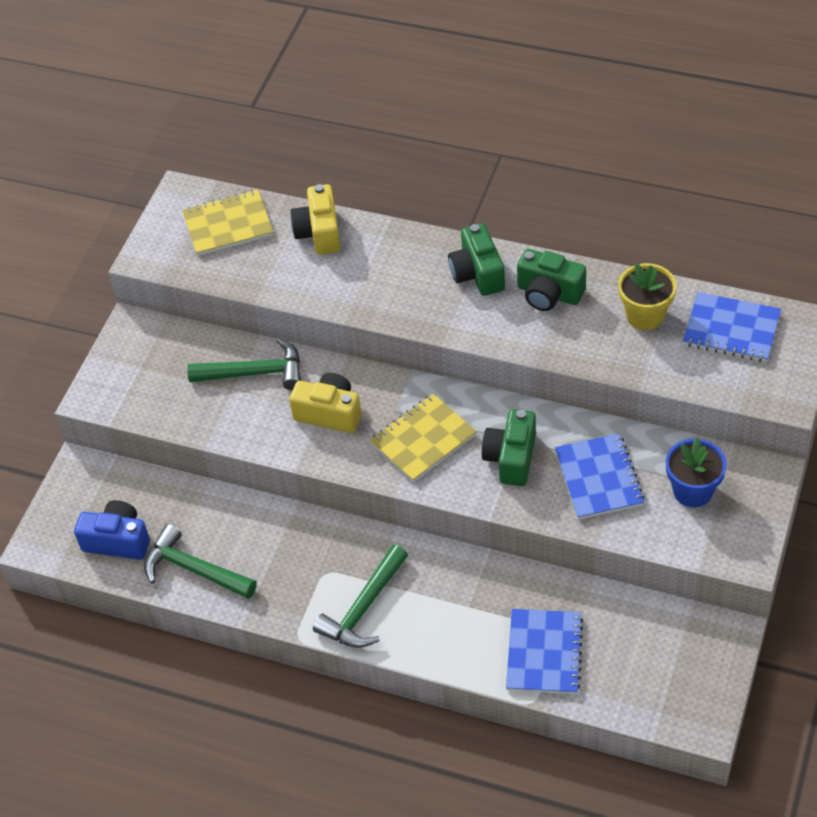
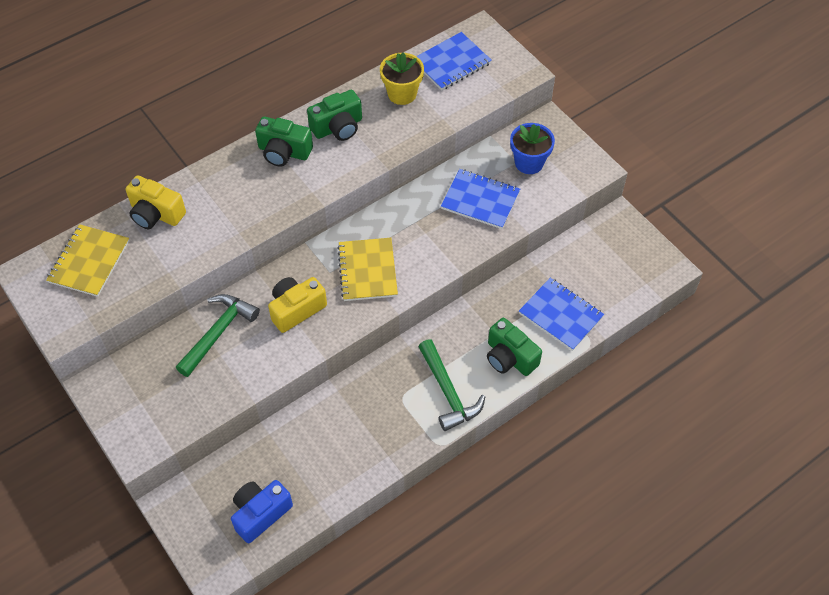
camera: 60 degrees left, 5 degrees up
(193, 569) = (329, 477): green hammer -> none
(511, 458) = (425, 234): green camera -> green camera (509, 357)

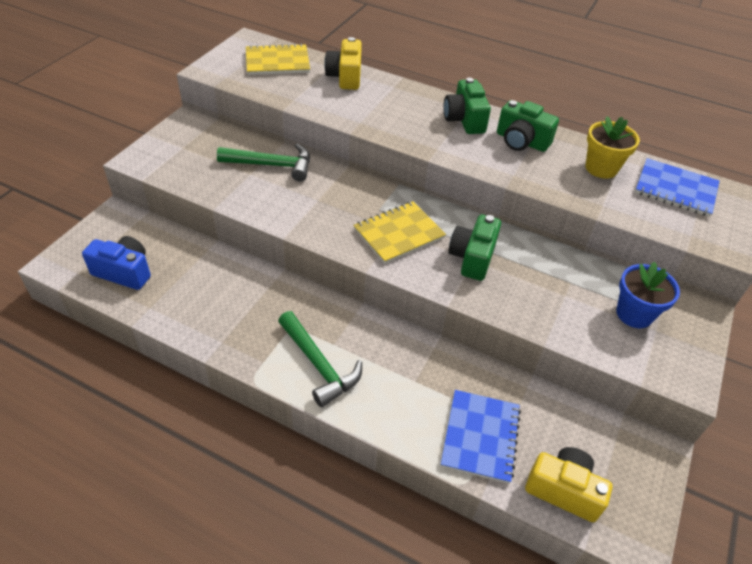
camera: 60 degrees right, 10 degrees down
(296, 309) = (324, 202): yellow camera -> yellow camera (563, 490)
(448, 392) = (319, 365): green hammer -> green hammer turned 75 degrees counterclockwise
(480, 200) = (549, 289): blue notebook -> none
(509, 357) = (393, 405): green camera -> green camera (472, 257)

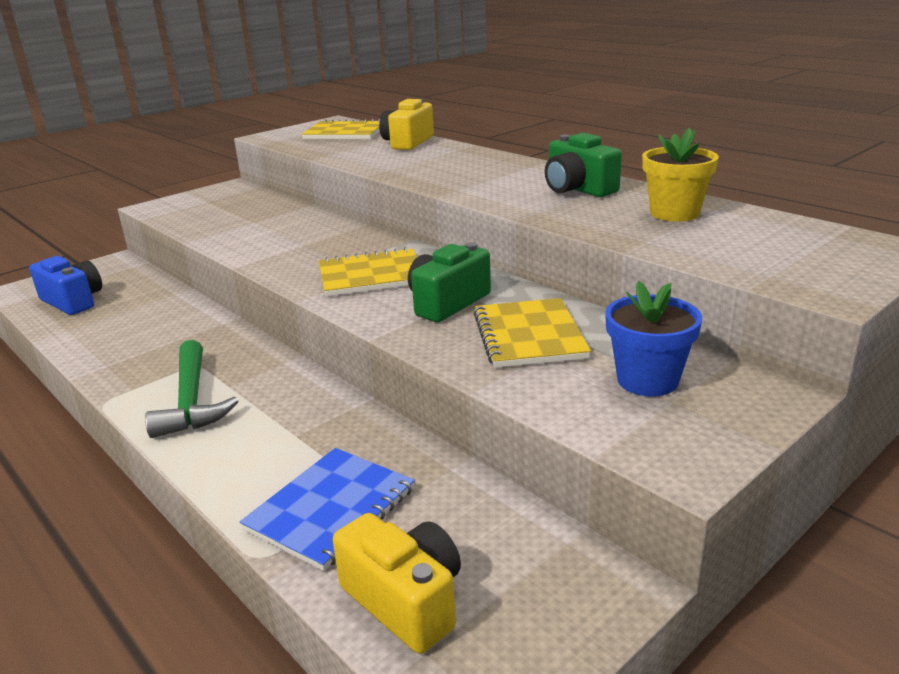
camera: 25 degrees right, 20 degrees down
(272, 165) = (283, 218): green hammer -> none
(464, 120) = (518, 172): green camera -> none
(545, 284) = (529, 336): none -> yellow notebook
(675, 189) = (781, 236): blue notebook -> none

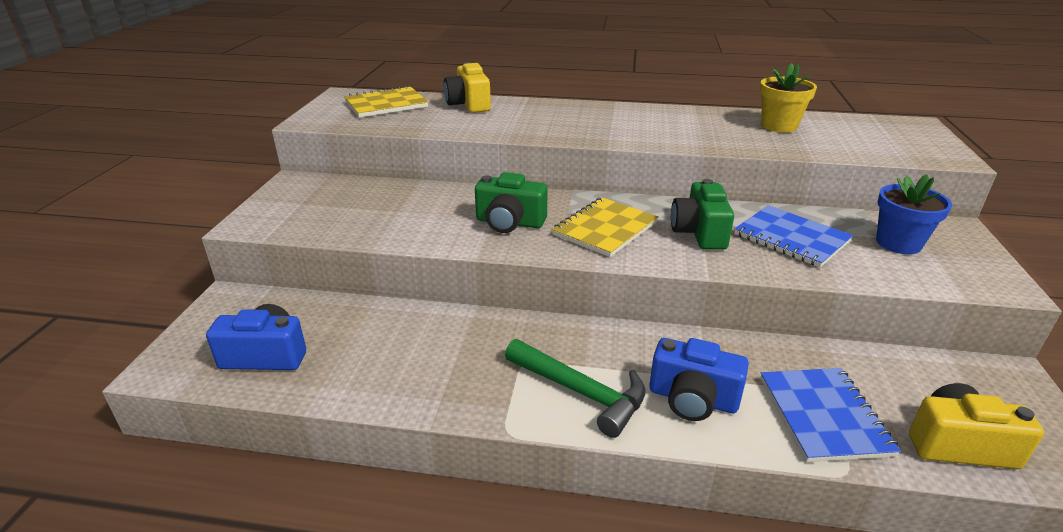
camera: 40 degrees left, 5 degrees up
(255, 443) = (692, 399): none -> blue camera
(529, 336) = (791, 238): yellow notebook -> blue notebook
(577, 189) = (686, 120): green camera -> green camera (509, 222)

